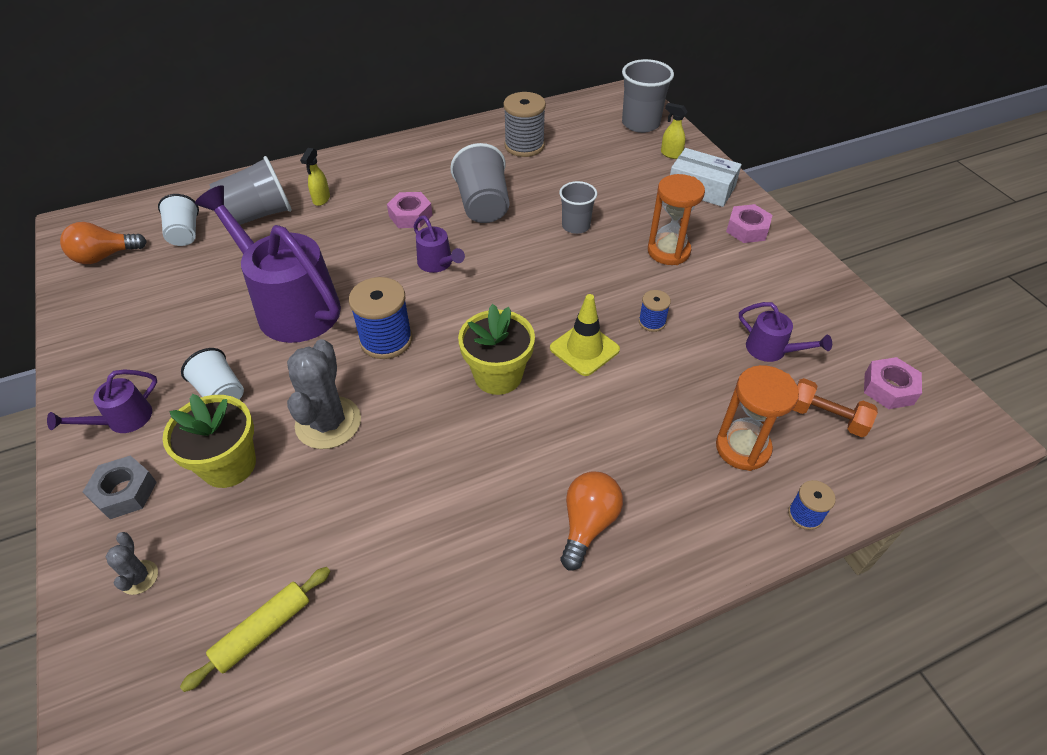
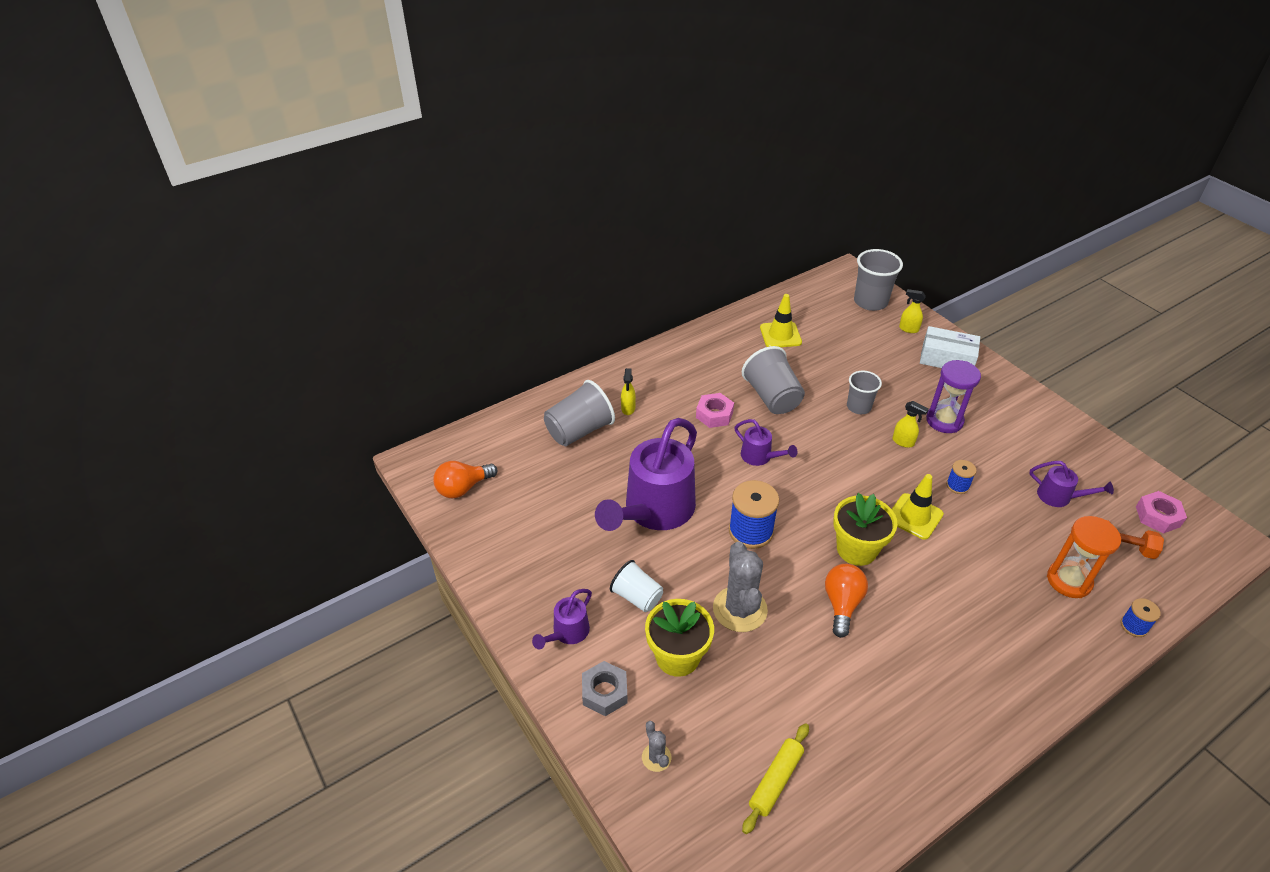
camera: 10 degrees left, 5 degrees down
(185, 234) = (523, 457): white cup -> none
(290, 305) = (653, 511): purple watering can -> purple watering can turned 90 degrees counterclockwise
(524, 146) = (780, 335): grey spool -> yellow traffic cone
(588, 524) = (980, 659): orange light bulb -> orange light bulb (842, 604)
(609, 268) = (903, 442): none -> yellow spray bottle
(668, 251) = (944, 421): orange hourglass -> purple hourglass
(747, 229) = (999, 392): pink nut -> none

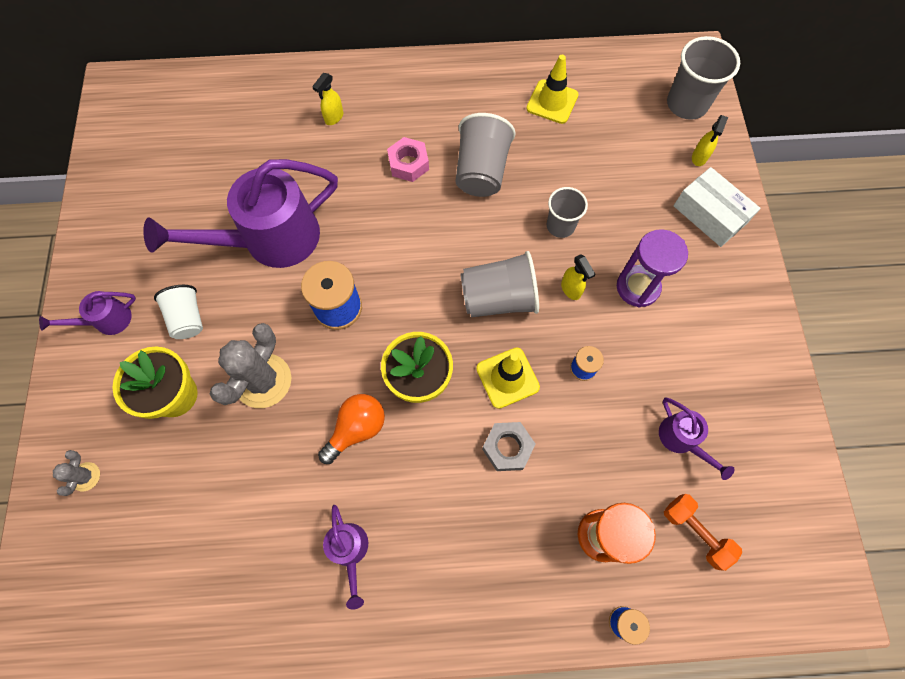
camera: 30 degrees right, 25 degrees up
(463, 488) = (131, 132): orange light bulb -> none
(579, 431) = (272, 121): grey cup -> grey cup (498, 298)
(604, 692) = (93, 393): grey nut -> grey nut (507, 448)
(760, 457) = (413, 233): purple watering can -> purple watering can (350, 552)
(775, 781) = (159, 558): yellow rolling pin -> none
(908, 329) = (699, 157): yellow spray bottle -> yellow spray bottle turned 120 degrees counterclockwise
(1157, 516) = (772, 522): pink nut -> none

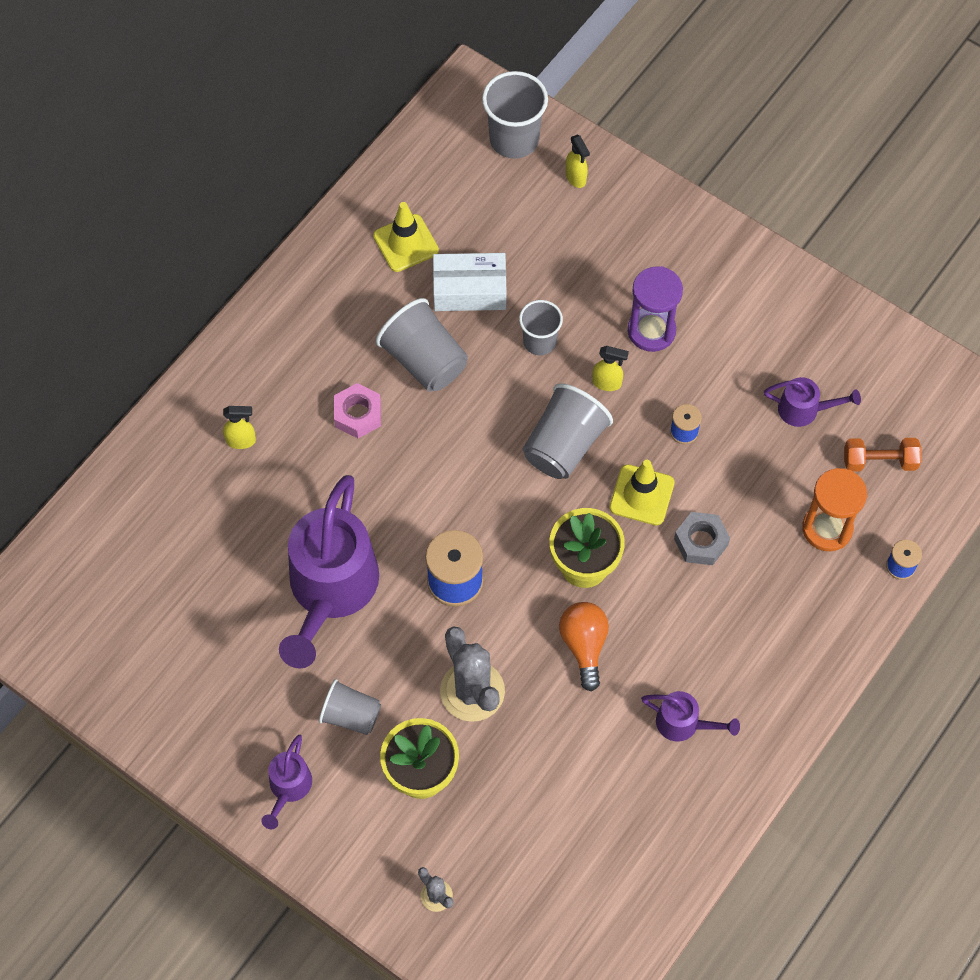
camera: 50 degrees left, 5 degrees down
(188, 318) = (351, 715): white cup -> grey cup
(334, 118) = (241, 441): yellow spray bottle -> yellow spray bottle turned 75 degrees counterclockwise
(709, 214) = (636, 219): white box -> white box (469, 290)

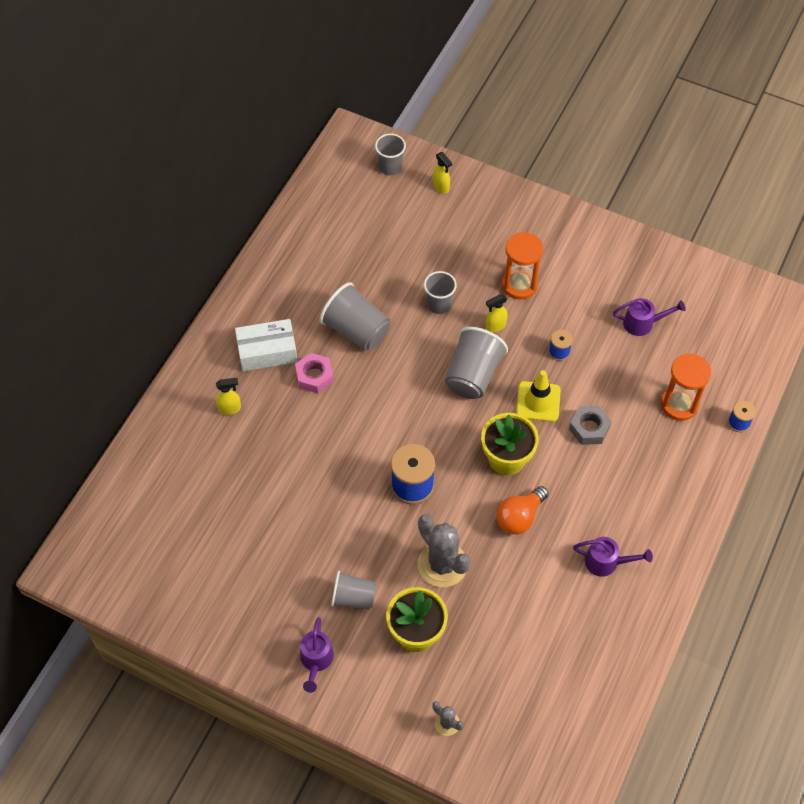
camera: 10 degrees left, 5 degrees down
(330, 591) = (319, 508): purple watering can -> none
(406, 243) = (326, 250): yellow traffic cone -> none
(469, 290) = (380, 276): white box -> white box (267, 351)
(514, 139) = (390, 167): grey cup -> grey cup, size x0.64
(584, 645) = (519, 517): orange light bulb -> orange light bulb turned 120 degrees counterclockwise
(607, 383) = (495, 326): yellow spray bottle -> yellow spray bottle turned 150 degrees clockwise
(651, 331) = (519, 285): purple hourglass -> orange hourglass
(879, 461) = (706, 351): orange dumbbell -> none

